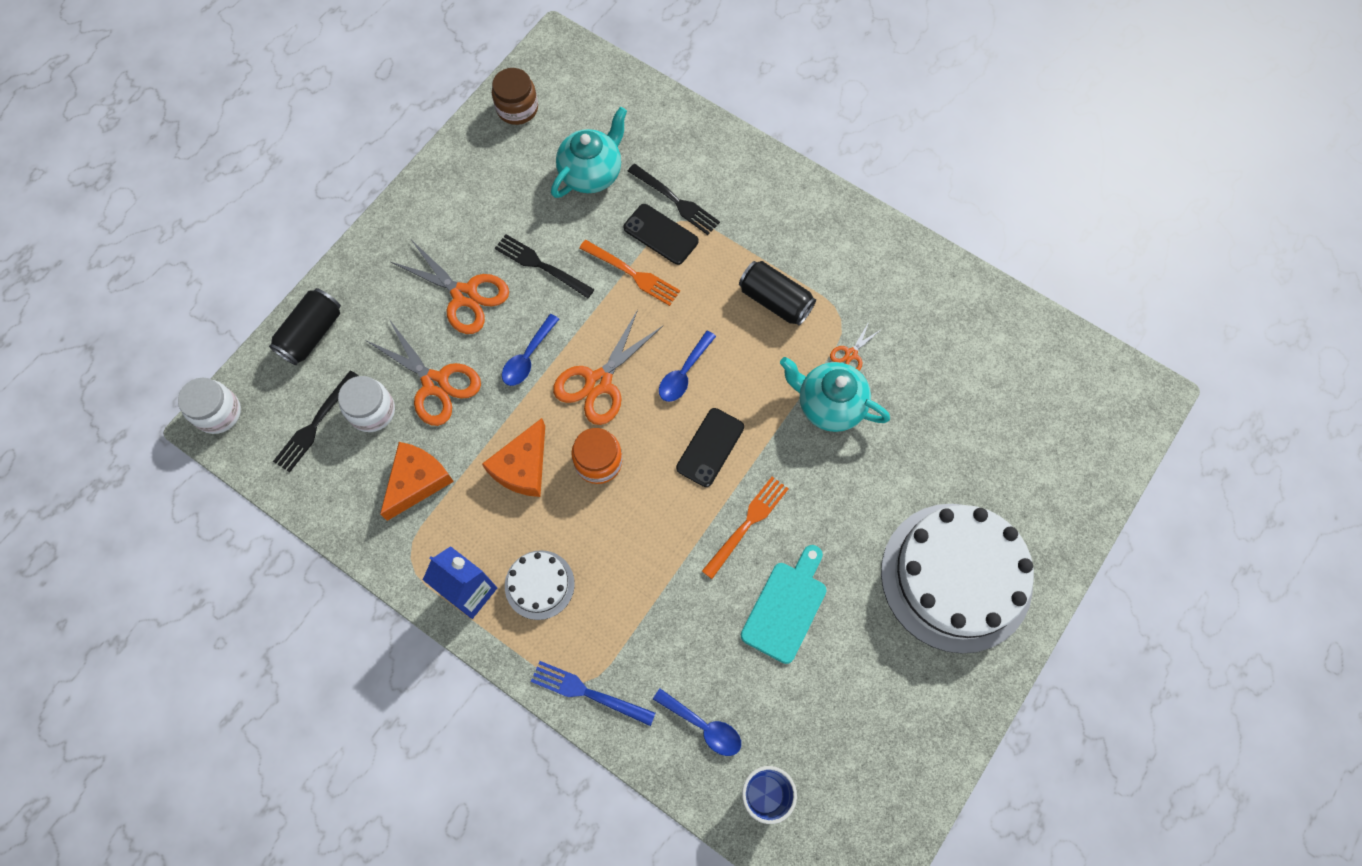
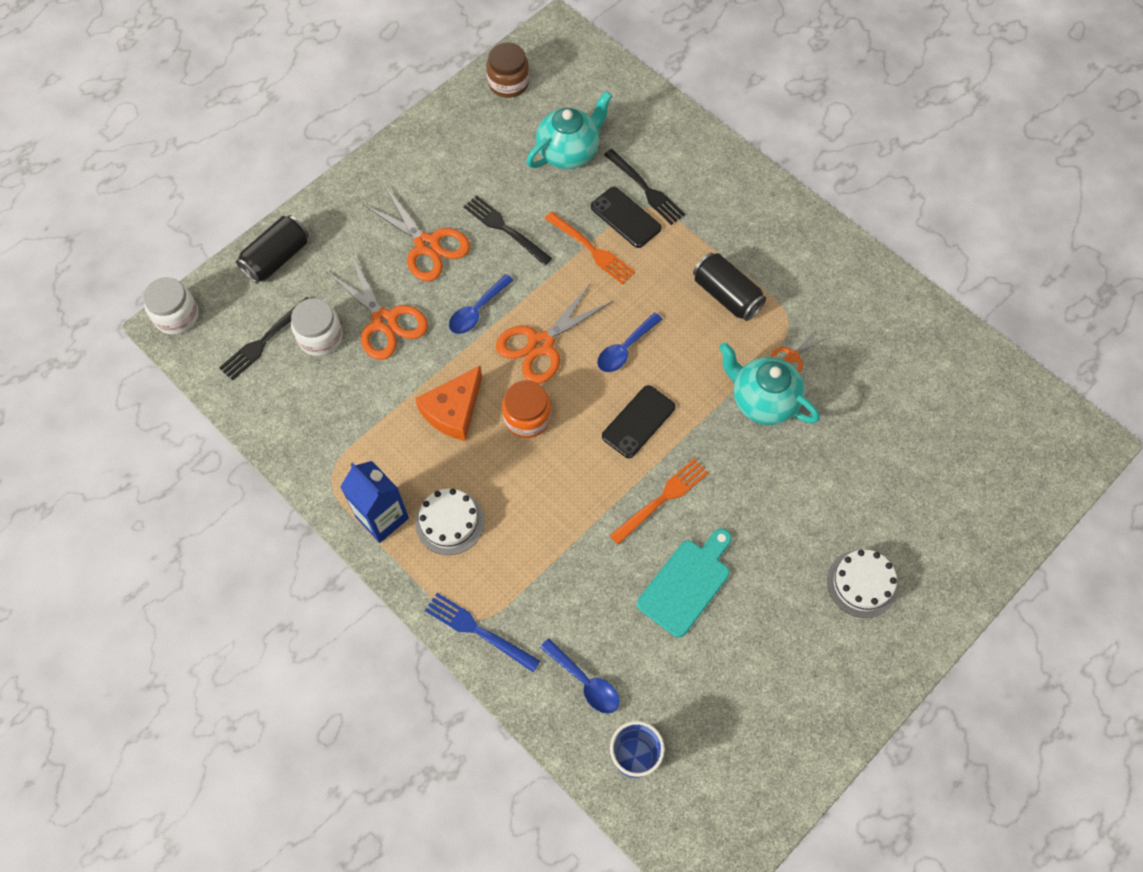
camera: 10 degrees right, 5 degrees down
(417, 481) = (350, 408): orange cheese -> none
(956, 577) = (862, 583): white cake -> white cake, size x0.46

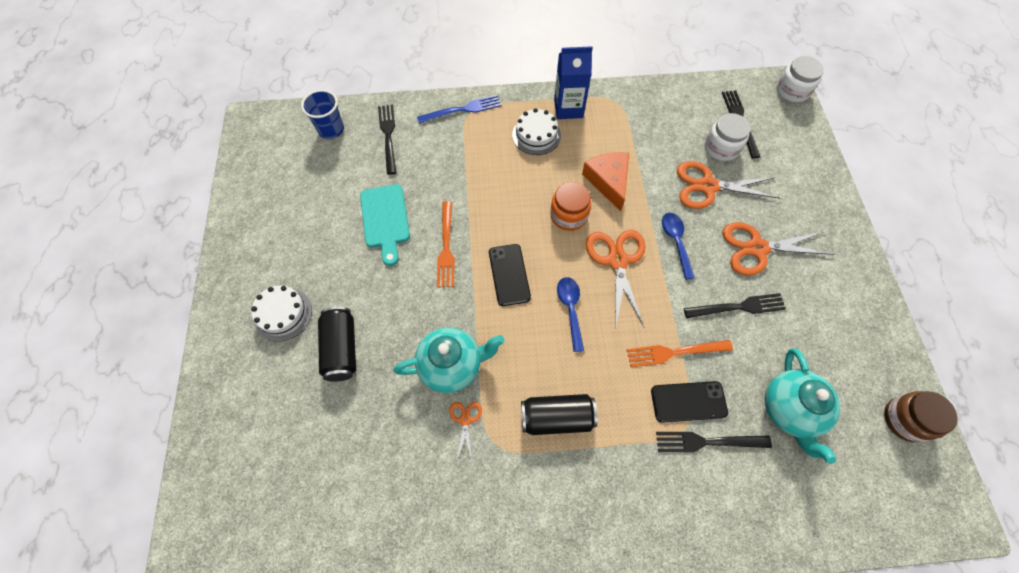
camera: 130 degrees right, 0 degrees up
(277, 258) = (805, 160): black can -> black can (341, 349)
(585, 682) = (388, 135): blue spoon -> black fork

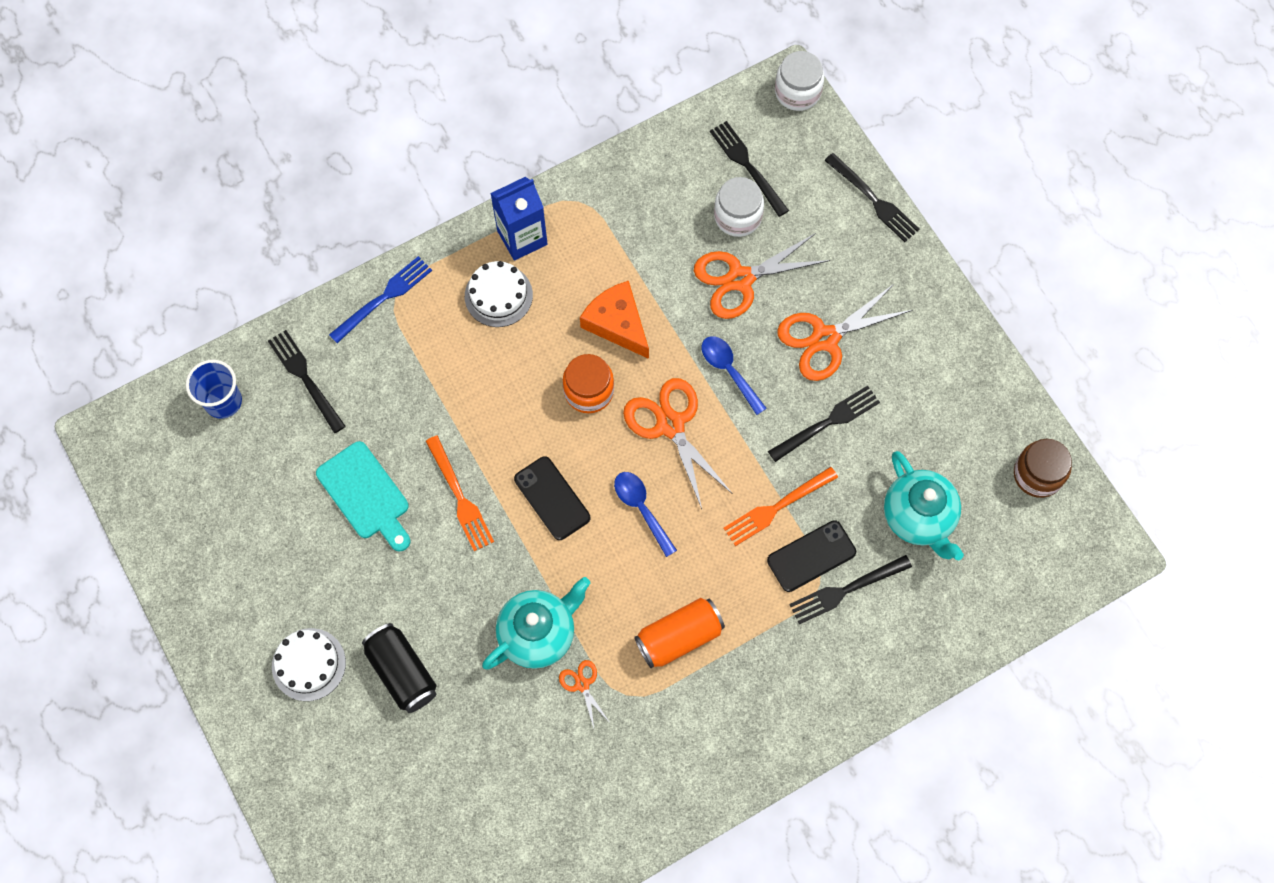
camera: 25 degrees left, 5 degrees up
(557, 417) = (679, 637): black can -> orange can
(826, 173) = (874, 200): none -> black fork

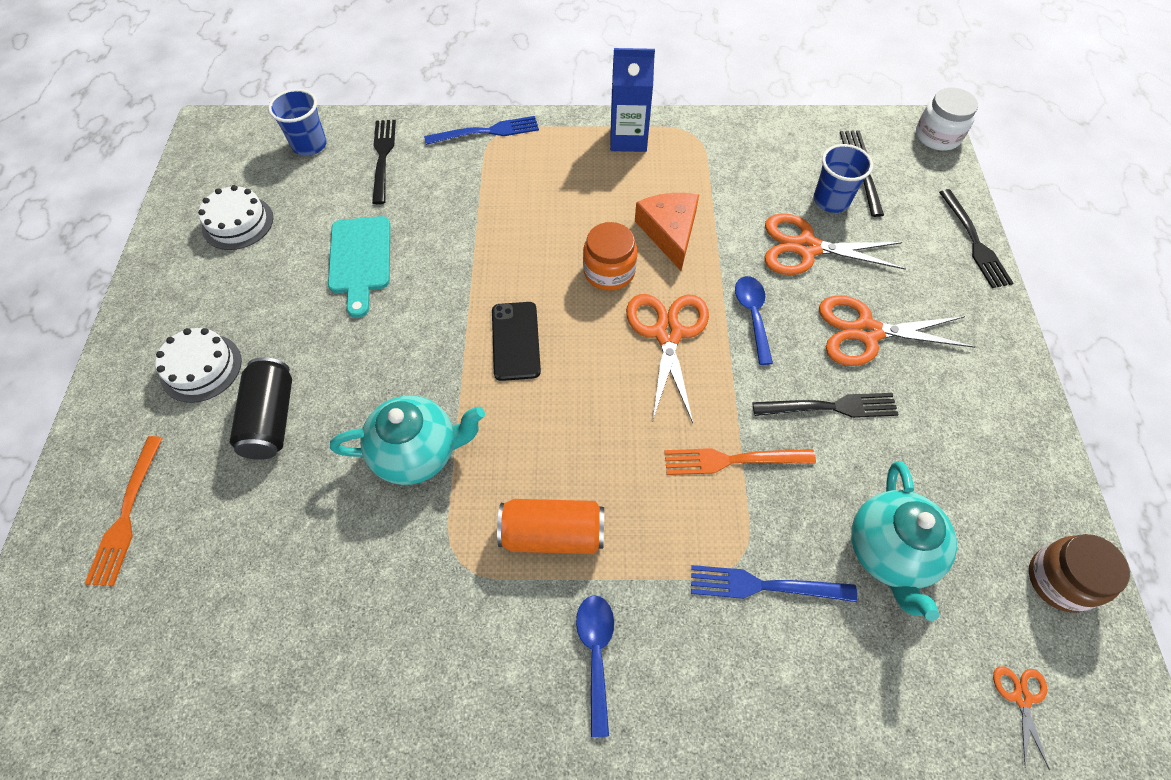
camera: 30 degrees right, 10 degrees down
(460, 498) = (436, 300): orange fork -> orange fork (126, 516)
(498, 295) = (580, 169): white cake -> white cake (238, 223)
(582, 684) = (424, 526): orange scissors -> orange scissors (1021, 697)
(641, 509) = (593, 392): blue spoon -> blue spoon (596, 654)
(737, 216) = (831, 200): white jar -> blue cup
(811, 556) = (743, 528): black phone -> none
(845, 590) = (763, 586): black fork -> blue fork

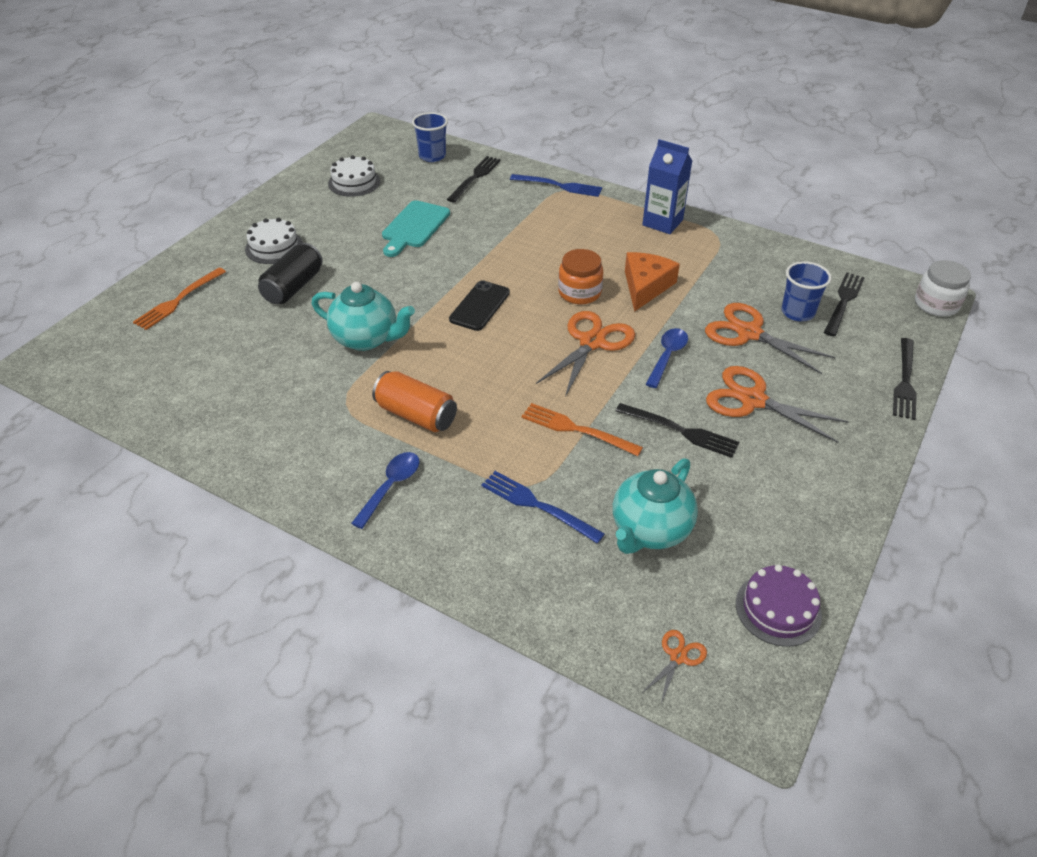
camera: 30 degrees right, 15 degrees down
(1060, 580) = (778, 609): brown jar -> purple cake

